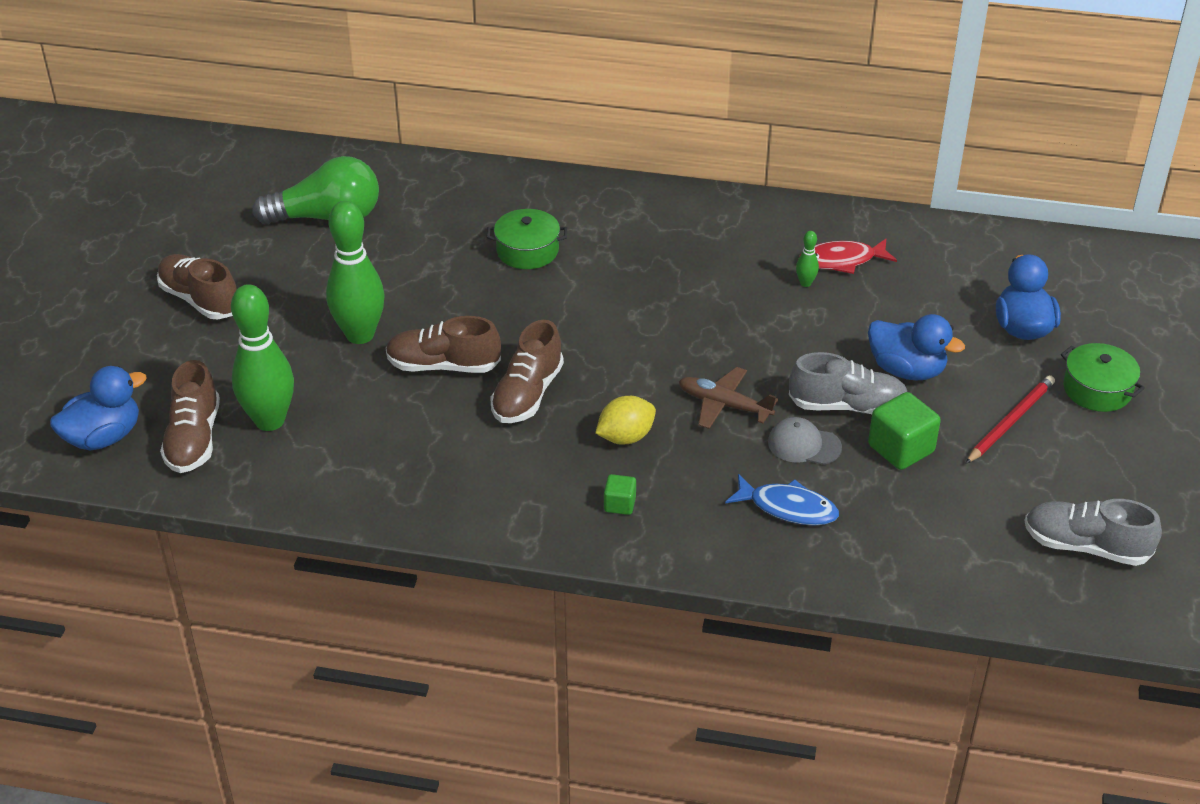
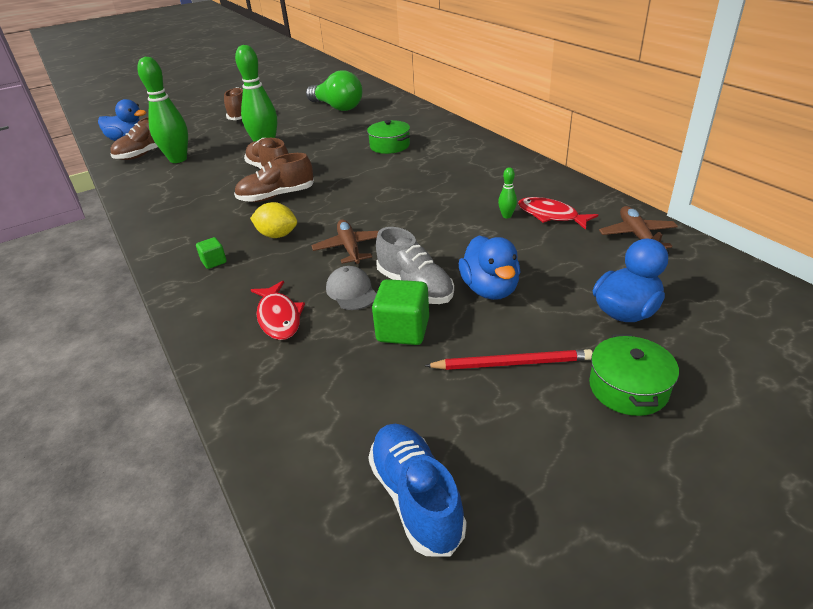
camera: 50 degrees right, 5 degrees down
(788, 508) = (279, 317): blue fish -> red fish
(938, 245) = (637, 235): none -> brown plane
(1085, 546) = (416, 497): grey shoe -> blue shoe

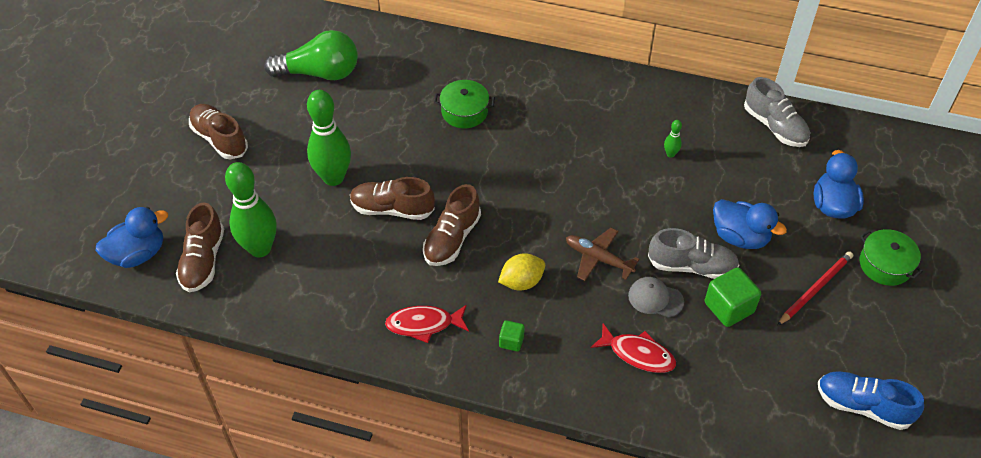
camera: 45 degrees left, 15 degrees up
(551, 215) = (700, 136): red fish -> red fish (424, 324)
(637, 235) = (774, 126): brown plane -> grey shoe

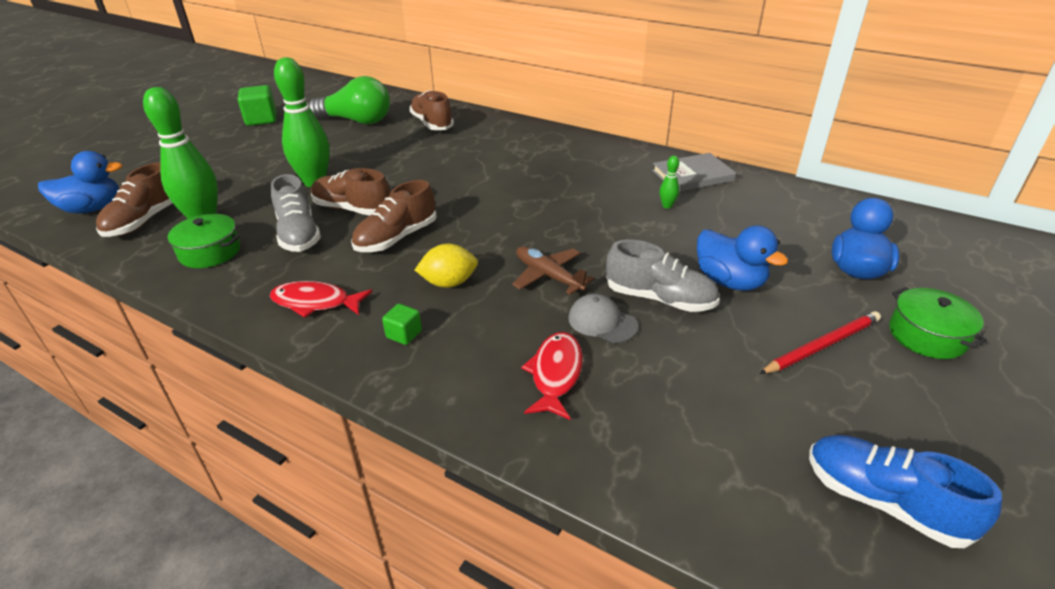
camera: 15 degrees right, 15 degrees down
(220, 139) = (238, 148): brown shoe -> brown shoe (432, 124)
(464, 112) = (469, 155): green pot -> green pot (210, 252)
(638, 354) = (555, 374): red fish -> red fish turned 120 degrees counterclockwise
(683, 107) = (692, 175): none -> grey book
(729, 307) = (696, 346): green cube -> green cube (261, 119)
(774, 126) = (793, 199): grey shoe -> grey shoe (299, 234)

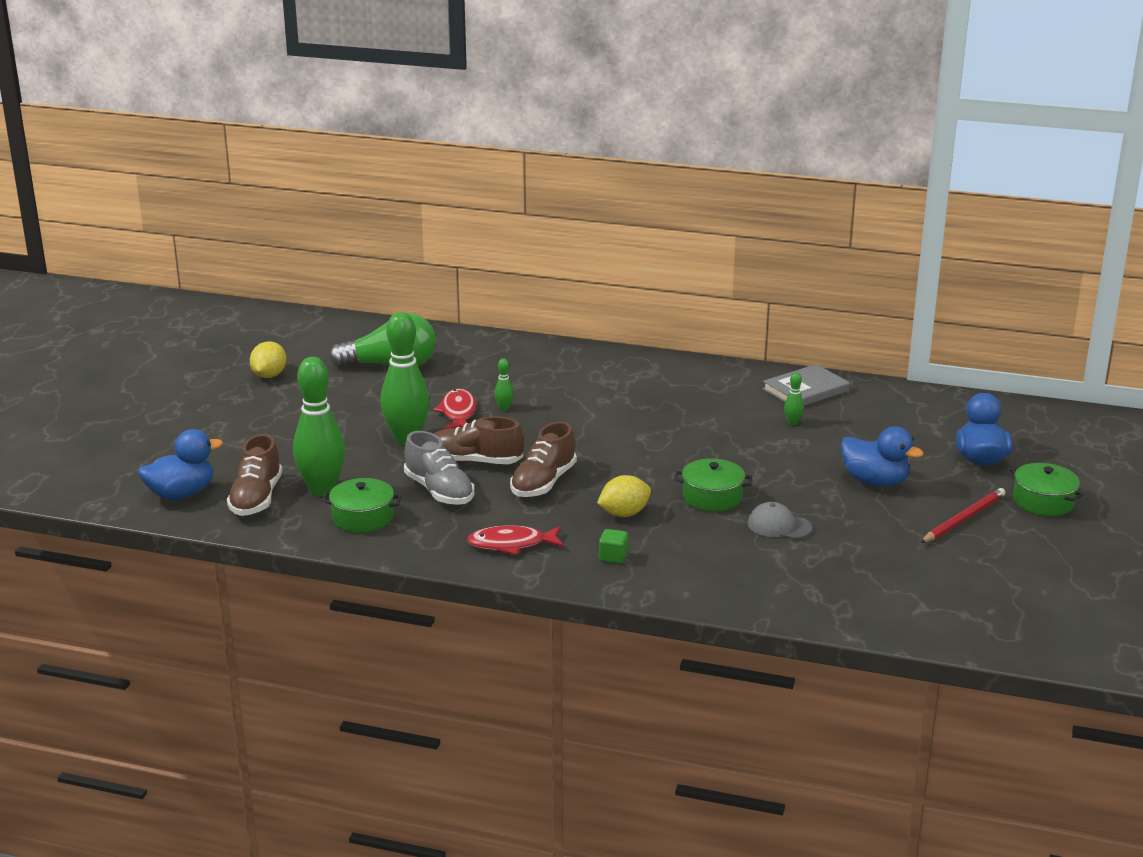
camera: 15 degrees left, 10 degrees down
(261, 119) = (269, 375): green cube -> yellow lemon
(416, 164) = (504, 408): none -> green bowling pin
(432, 124) = (486, 360): brown shoe -> none
(548, 276) = (712, 497): brown plane -> green pot
(555, 374) = (760, 566): red fish -> red fish (458, 412)
(660, 299) = (820, 502): grey shoe -> none
(883, 501) = (1023, 604): blue shoe -> none

